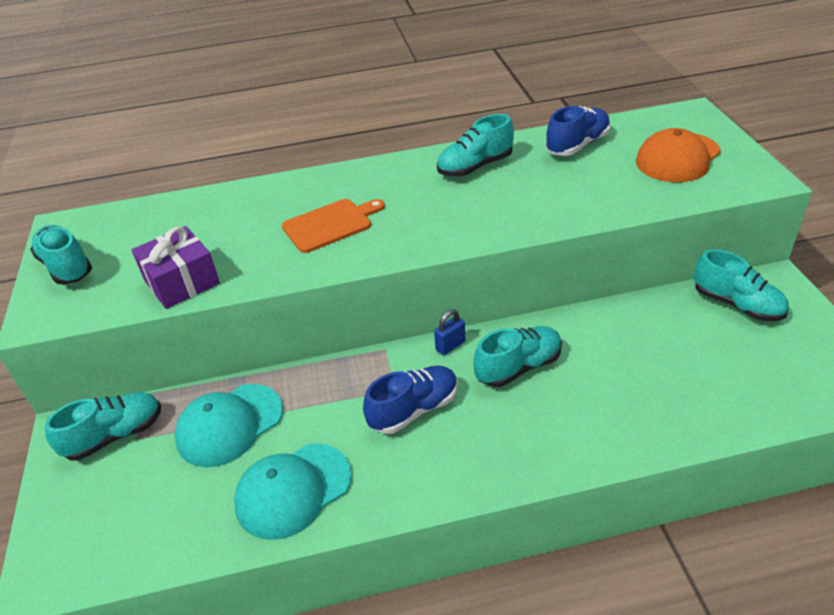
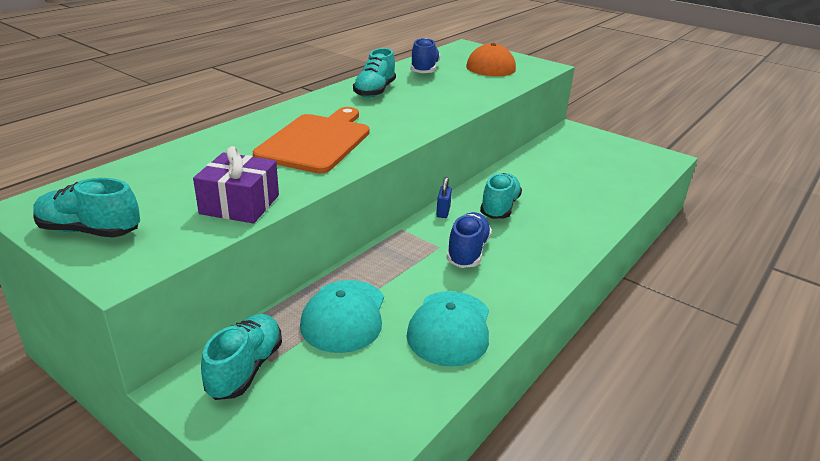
camera: 45 degrees left, 10 degrees down
(330, 224) = (317, 141): orange cutting board -> orange cutting board, size x1.58
(737, 305) = (569, 143): turquoise shoe -> none

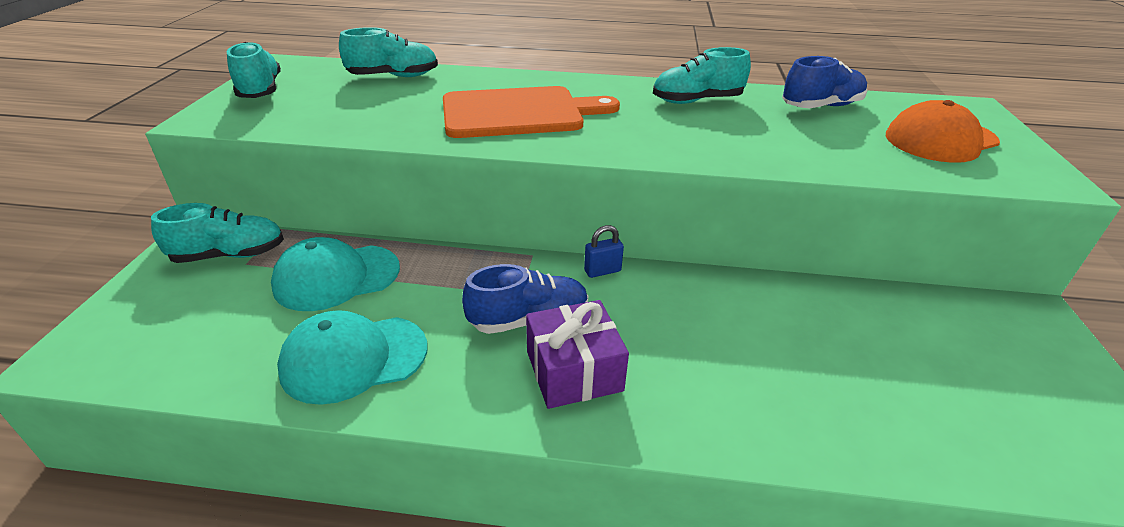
camera: 60 degrees right, 5 degrees up
(240, 204) = (346, 123): purple gift -> purple gift (574, 371)
(499, 207) = (668, 313): turquoise shoe -> turquoise shoe (393, 76)

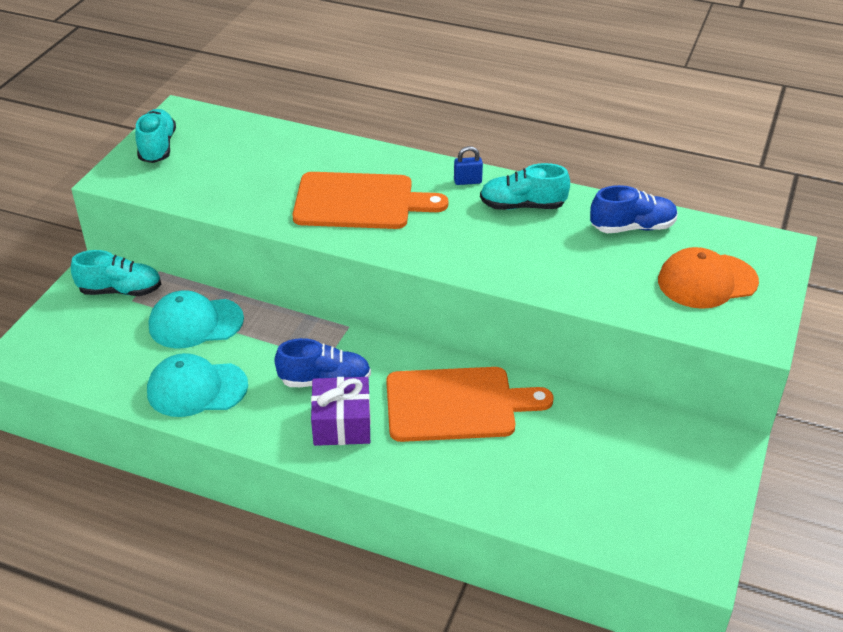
camera: 15 degrees right, 5 degrees up
(393, 76) = (269, 141): turquoise shoe -> none
(602, 271) = (398, 349): blue padlock -> blue padlock (467, 181)
(706, 321) = (457, 404): none -> orange cutting board

